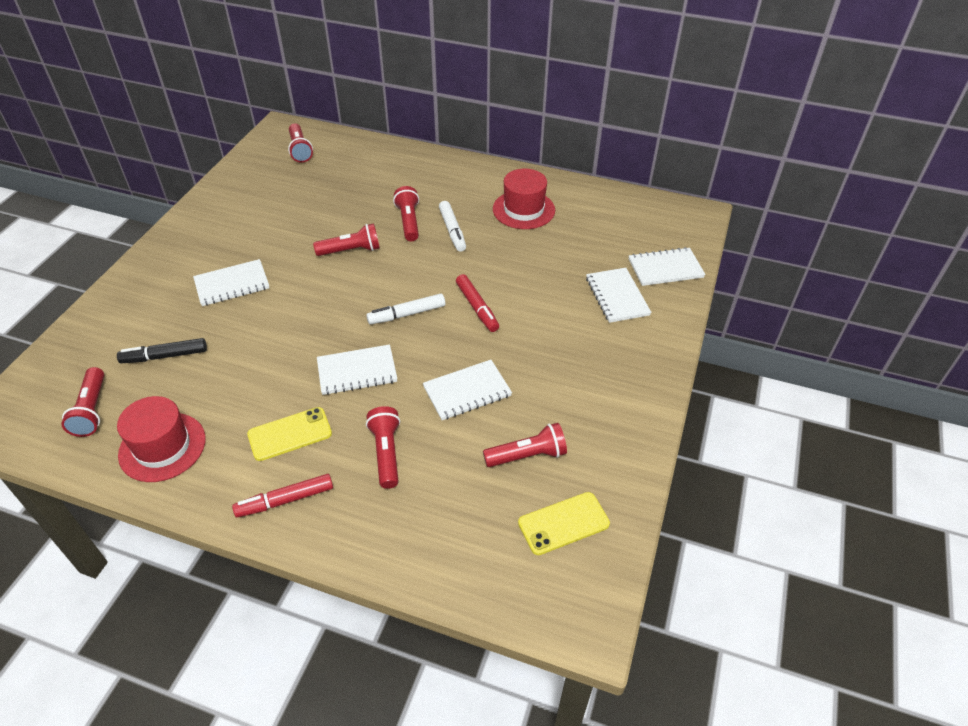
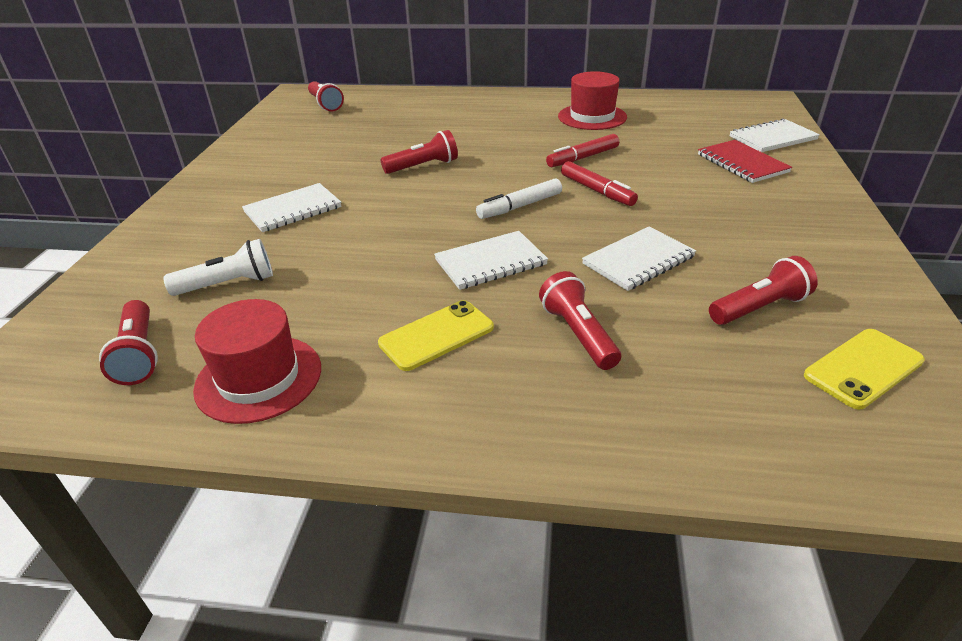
camera: 10 degrees left, 10 degrees down
(164, 356) = (229, 284): black marker -> white flashlight
(285, 500) = (468, 409): red marker -> red marker (582, 158)
(408, 222) = (475, 138): red flashlight -> none
(452, 231) = (527, 139): white marker -> none
(617, 296) = (742, 163): white notebook -> red notebook

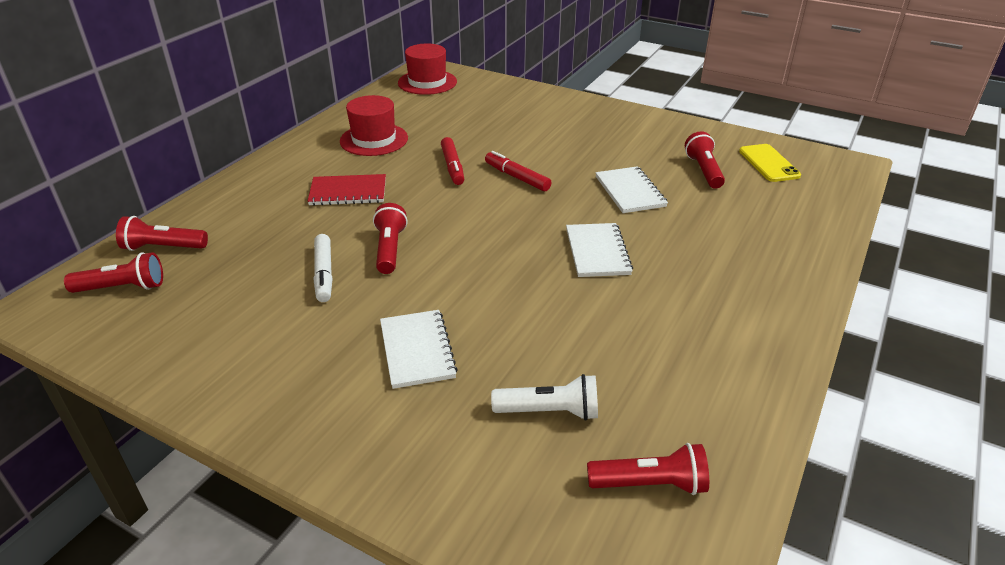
camera: 70 degrees left, 0 degrees up
(229, 284) = (550, 411): white flashlight -> white flashlight turned 90 degrees clockwise
(259, 378) = (711, 401): red hat -> red hat (427, 82)
(436, 335) = (686, 298): yellow phone -> none
(520, 206) = (516, 217): white marker -> white marker (324, 274)
(578, 334) = (706, 239): red flashlight -> red flashlight (163, 247)
(597, 191) = (517, 177): red marker -> red marker turned 120 degrees counterclockwise
(742, 163) = (521, 113): red notebook -> red notebook (348, 192)
(772, 138) = (492, 90): white notebook -> none

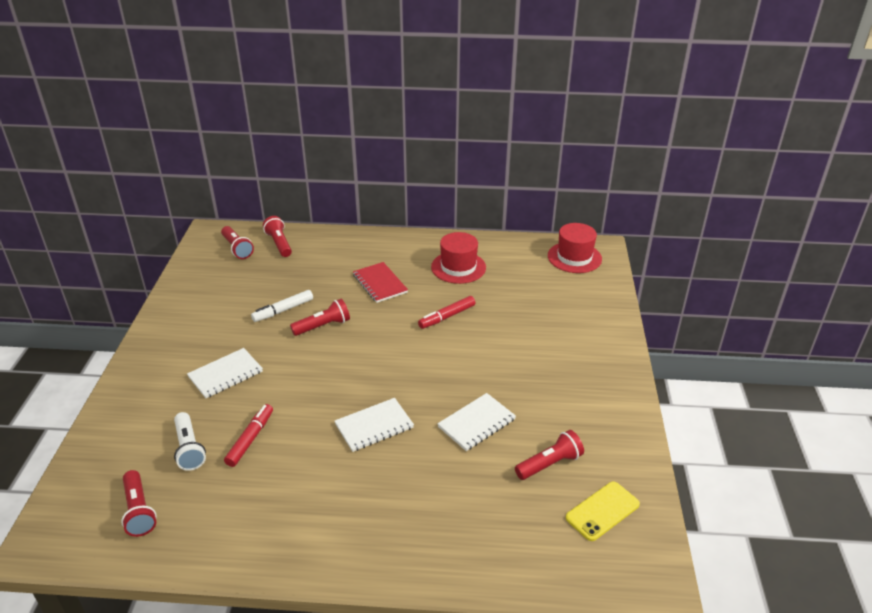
camera: 65 degrees right, 0 degrees up
(517, 177) = (454, 353): red marker -> red marker (250, 439)

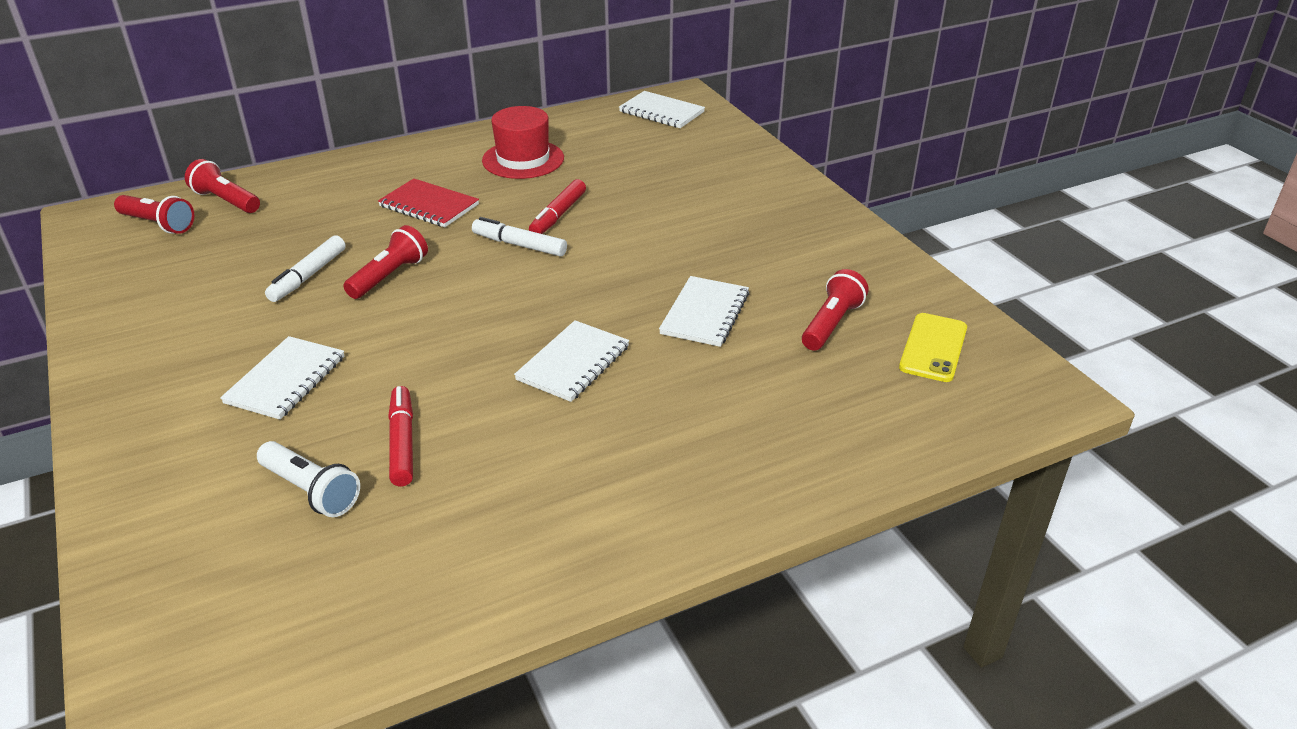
camera: 30 degrees left, 0 degrees up
(139, 511) = (299, 602): red flashlight -> none
(408, 330) = (519, 245): none -> white marker
(574, 257) = (661, 112): red hat -> white notebook

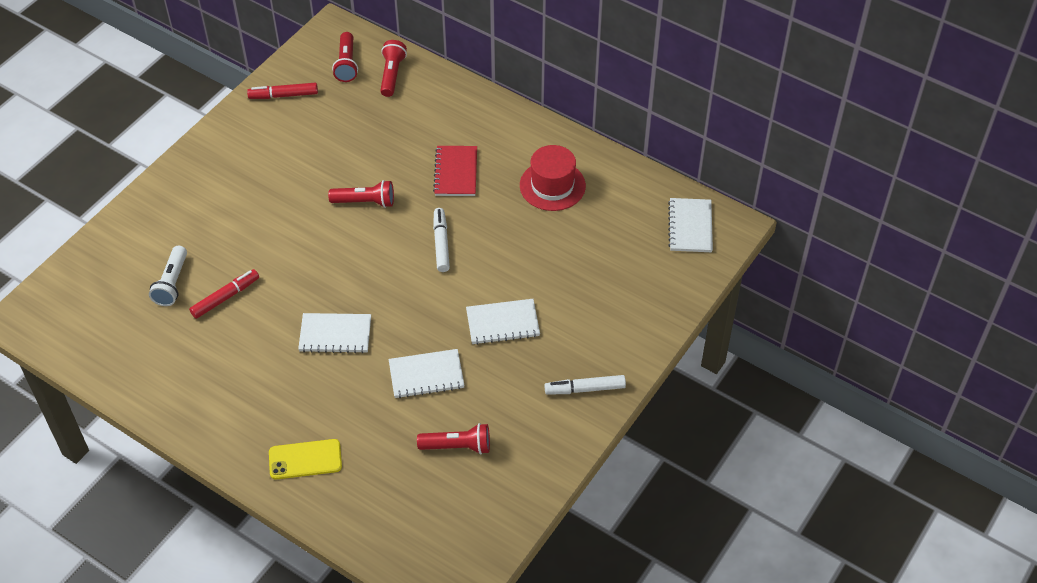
camera: 60 degrees right, 15 degrees up
(286, 380) = (245, 219): white notebook -> white notebook (502, 323)
(308, 276) = (341, 166): white marker -> white marker (585, 389)
(558, 215) = (491, 244): red marker -> red marker (283, 95)
(933, 348) = (465, 511): yellow phone -> yellow phone (305, 459)

